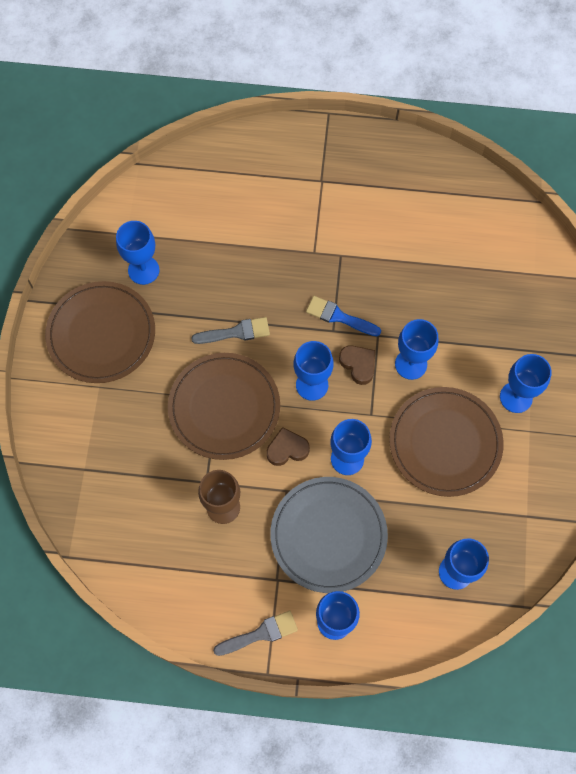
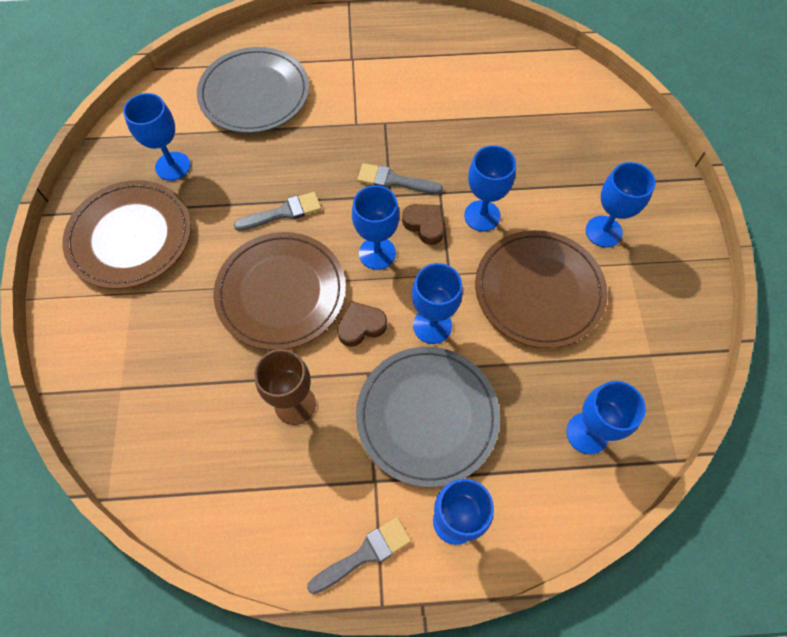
camera: 10 degrees left, 5 degrees down
(225, 205) = (254, 94): none -> grey plate
(339, 317) = (394, 181): blue brush -> grey brush

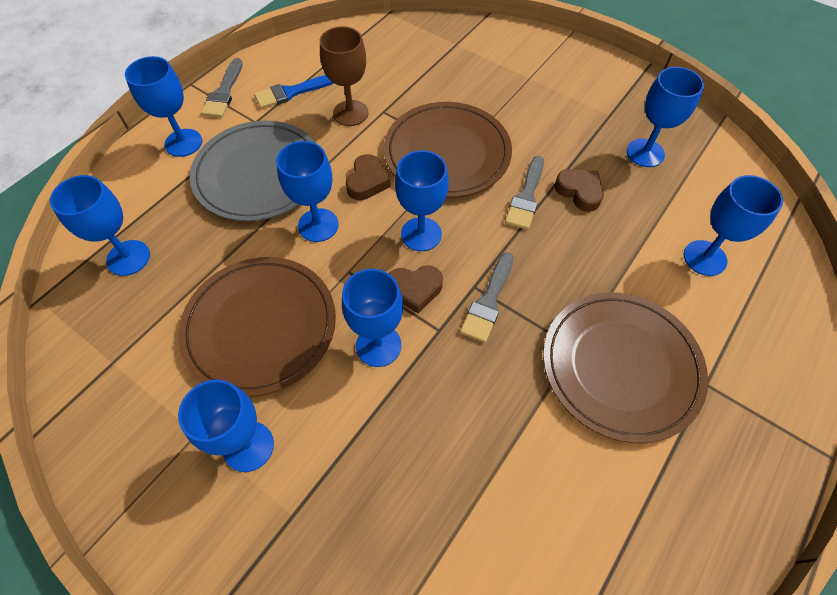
camera: 130 degrees right, 5 degrees down
(130, 237) = (585, 97): brown plate -> brown plate (621, 366)
(250, 184) = (579, 192): none -> brown heart
(254, 94) = (704, 258): grey plate -> blue goblet
(311, 484) = (291, 92): none -> blue brush
(394, 181) = (488, 301): grey brush -> grey brush turned 150 degrees clockwise

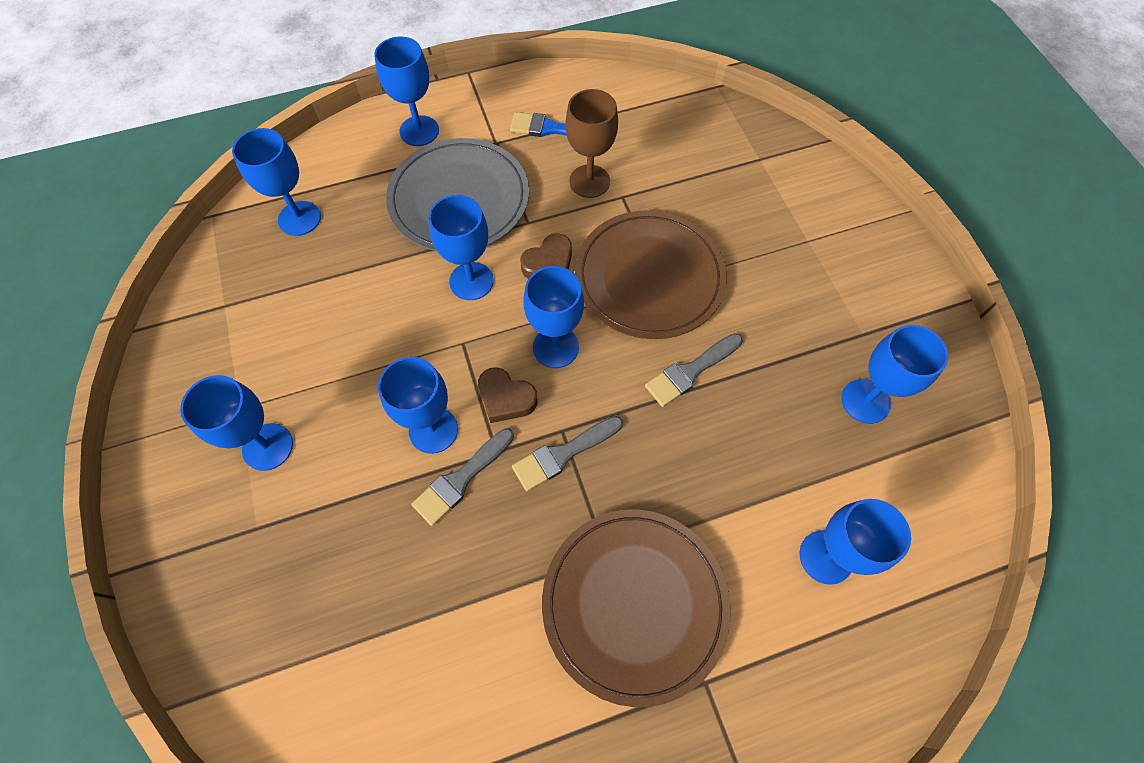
camera: 35 degrees right, 5 degrees up
(224, 92) = (490, 96): grey brush -> grey brush (461, 479)
(260, 327) = (353, 348): brown plate -> none
(579, 192) = (751, 400): brown heart -> none

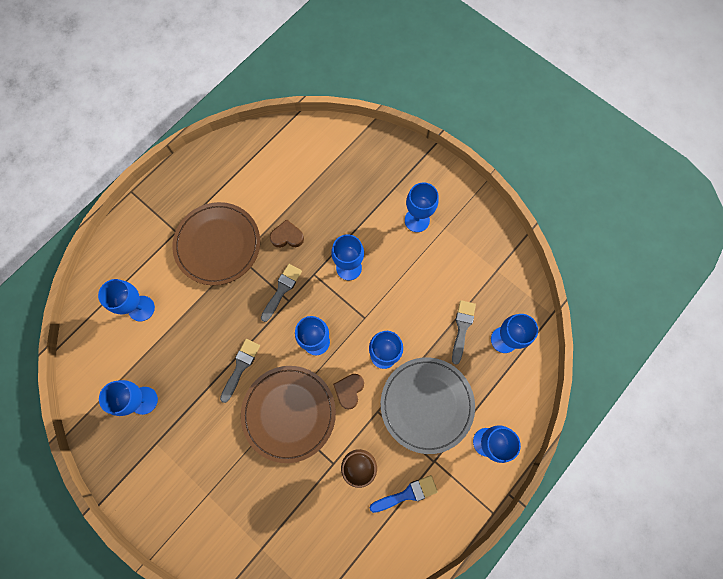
camera: 150 degrees right, 10 degrees up
(461, 479) = (321, 253): grey brush -> grey brush (462, 328)
(506, 398) = (324, 301): brown heart -> brown heart (287, 237)

